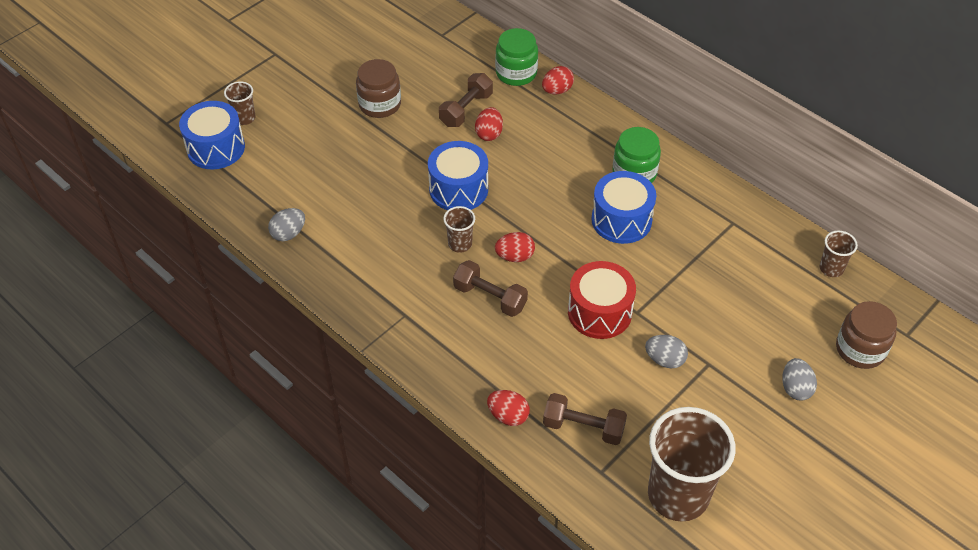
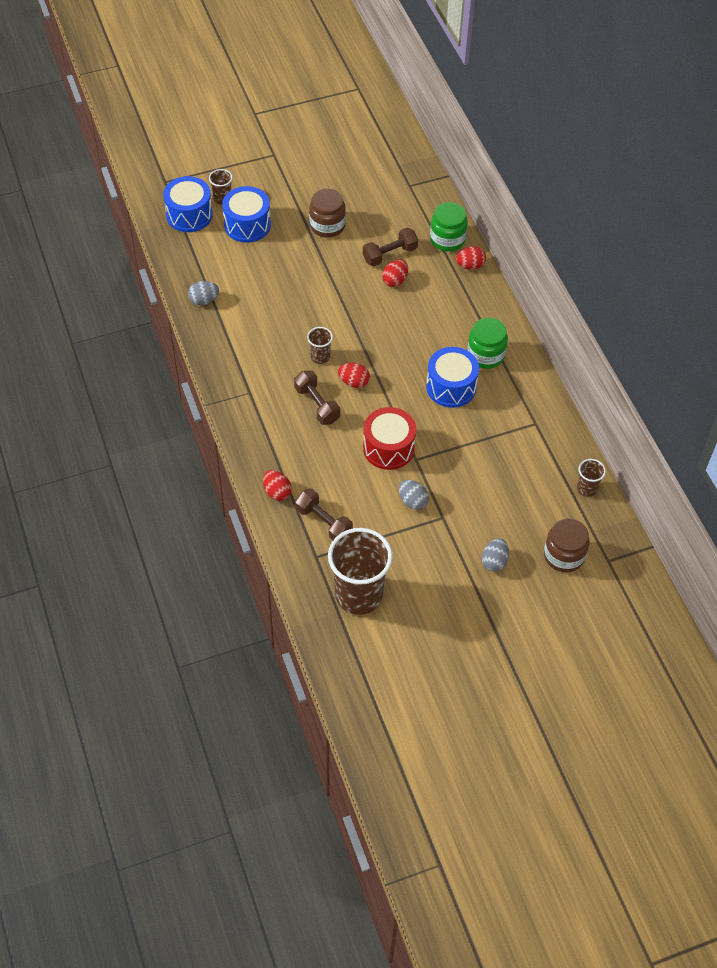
camera: 25 degrees right, 5 degrees up
(458, 189) = (345, 315): blue drum -> blue drum (247, 225)

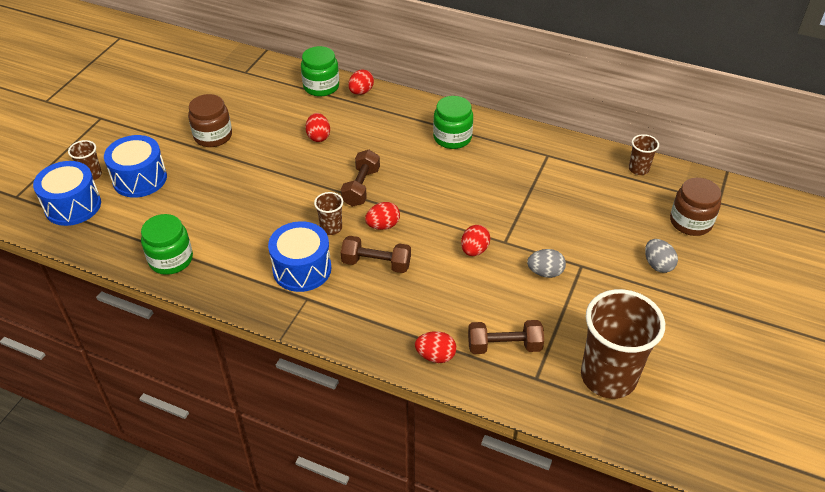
camera: 45 degrees left, 10 degrees down
(204, 300) = (171, 259): grey egg -> green jar
(388, 448) = (474, 250): red drum -> red egg
(390, 254) = (291, 123): brown dumbbell -> brown dumbbell (361, 187)
(451, 387) = (458, 175): blue drum -> blue drum (302, 269)

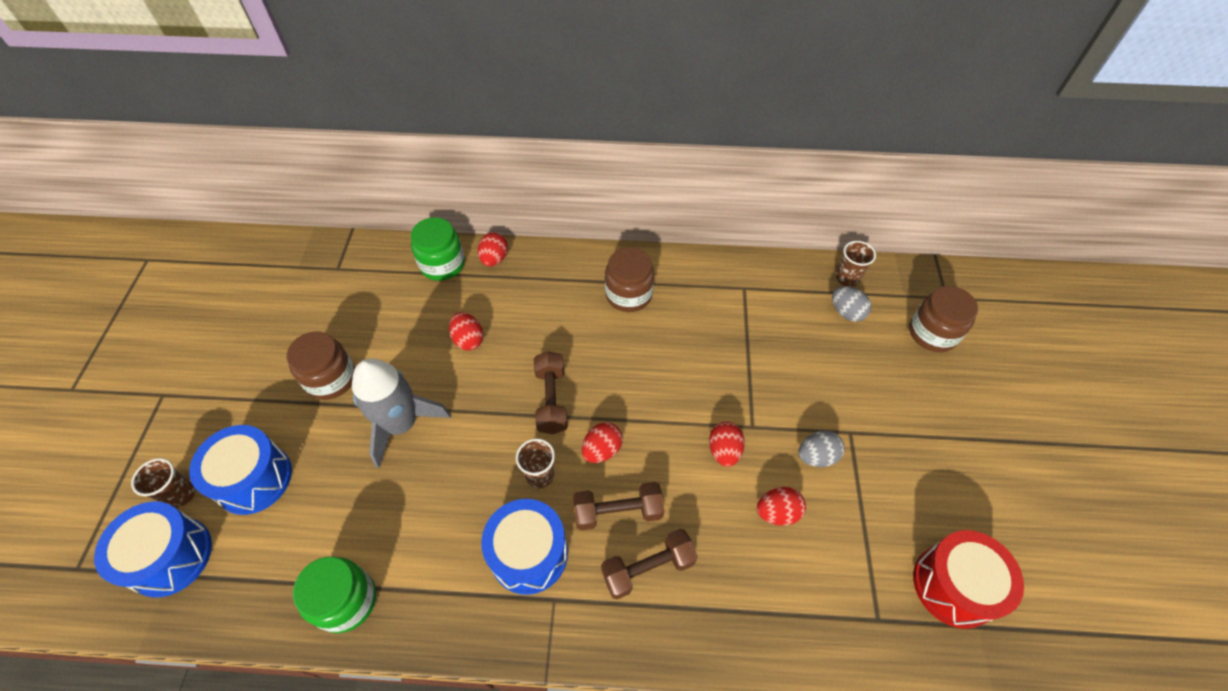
camera: 20 degrees left, 10 degrees up
(249, 174) = (401, 424): none -> grey rocket
(435, 356) = (749, 632): red egg -> red egg (777, 512)
(452, 138) = (628, 295): green jar -> brown jar
(504, 346) = (821, 584): brown dumbbell -> brown dumbbell (648, 568)
(608, 377) = (954, 585): brown cup -> red drum
(657, 265) = (928, 403): grey egg -> grey egg (846, 312)

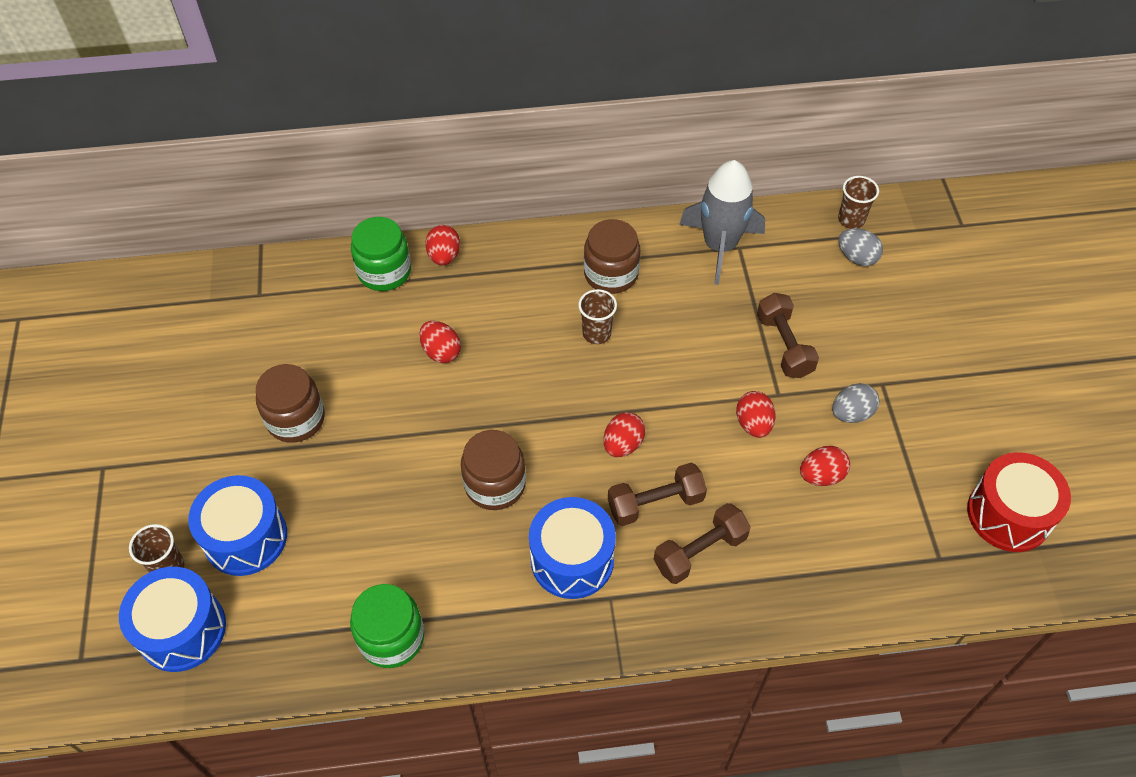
camera: 10 degrees left, 0 degrees up
(401, 424) = (393, 454): grey rocket -> grey rocket (720, 246)
(540, 475) = (562, 481): brown cup -> brown cup (596, 333)
(551, 400) = (554, 402): brown dumbbell -> brown dumbbell (784, 345)
(932, 333) = (952, 266): brown jar -> brown jar (495, 484)

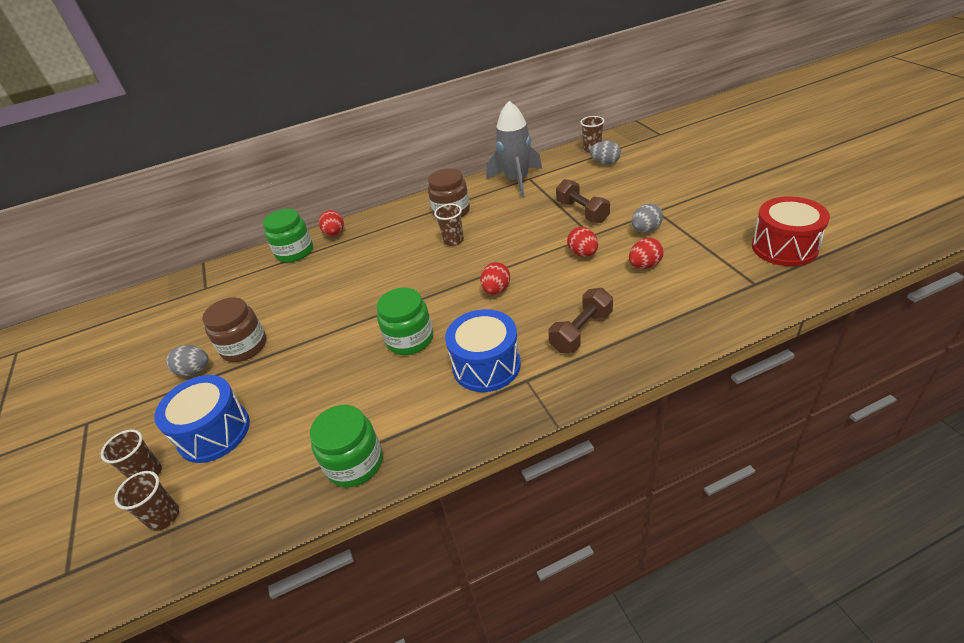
camera: 10 degrees left, 15 degrees down
(182, 629) = (164, 517): blue drum -> brown cup
(232, 435) = (194, 371): none -> grey egg
(441, 352) = (346, 280): red egg -> none
(495, 484) = (410, 339): brown jar -> green jar
(655, 503) = (535, 314): brown dumbbell -> none

